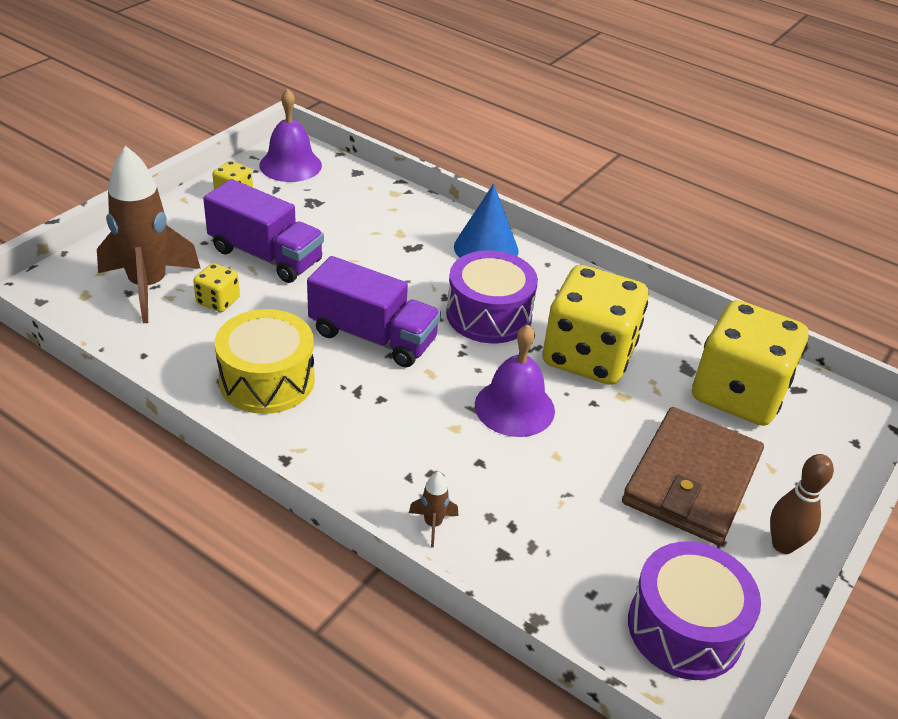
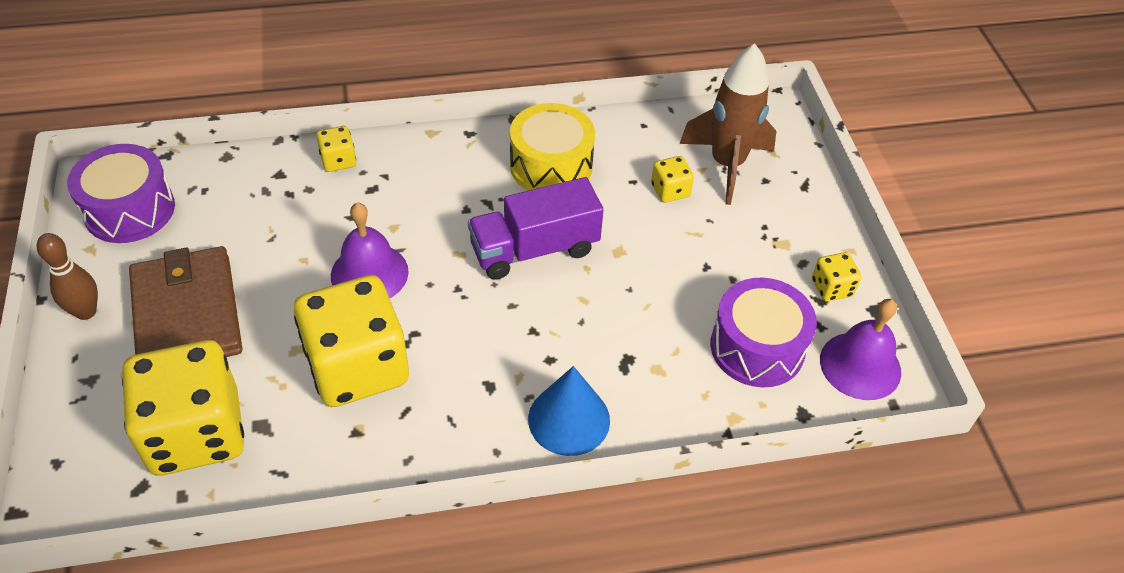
camera: 135 degrees right, 10 degrees up
(266, 255) = (708, 252): purple truck -> none
(433, 524) = (338, 160): brown rocket -> yellow dice
(489, 315) = (478, 342): purple drum -> purple drum (757, 347)

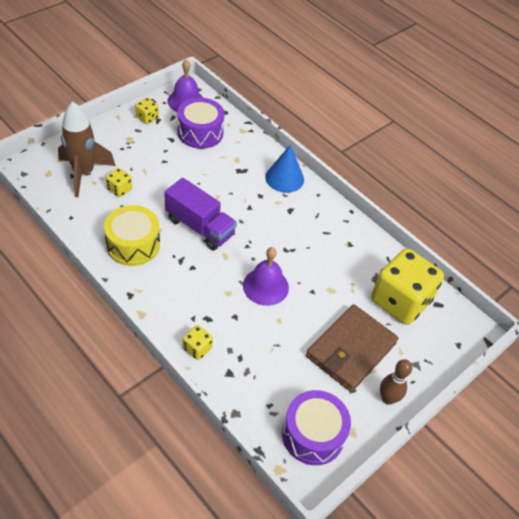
camera: 125 degrees left, 0 degrees up
(357, 367) = (320, 261): yellow dice -> none

